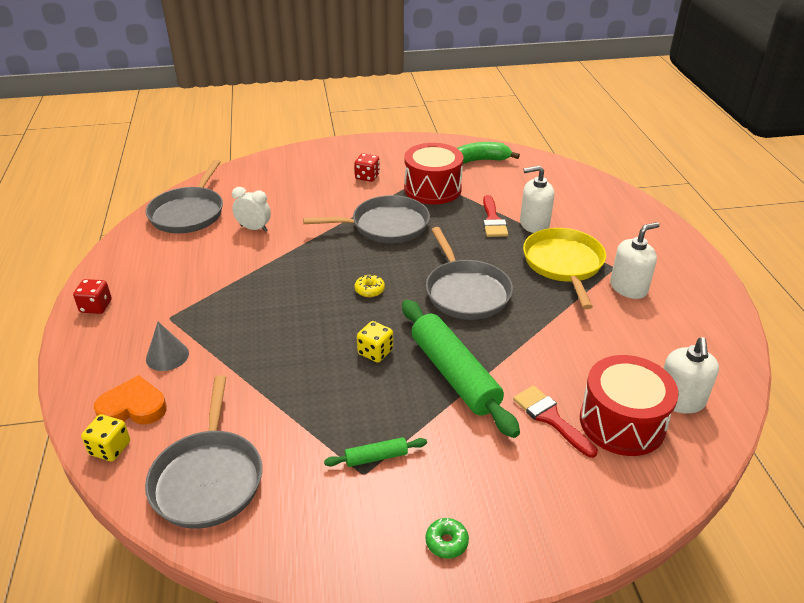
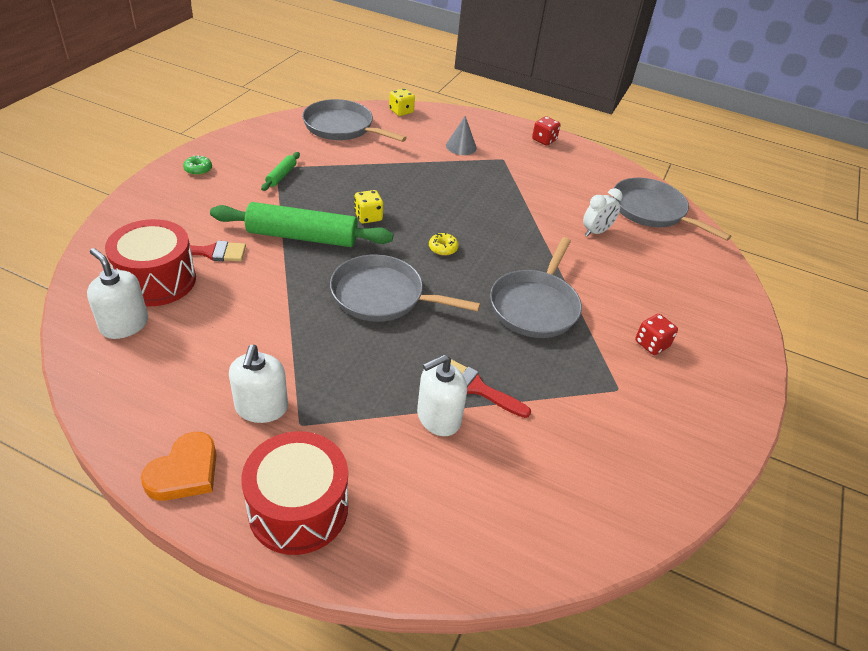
camera: 120 degrees right, 5 degrees up
(133, 407) = (426, 125): orange heart -> orange heart (185, 472)
(432, 189) = (585, 381): red drum -> red drum (298, 508)
(480, 160) = (631, 473): green banana -> none
(534, 224) = (438, 417): white soap dispenser -> white soap dispenser turned 150 degrees counterclockwise
(563, 264) = (348, 387): yellow pan -> none

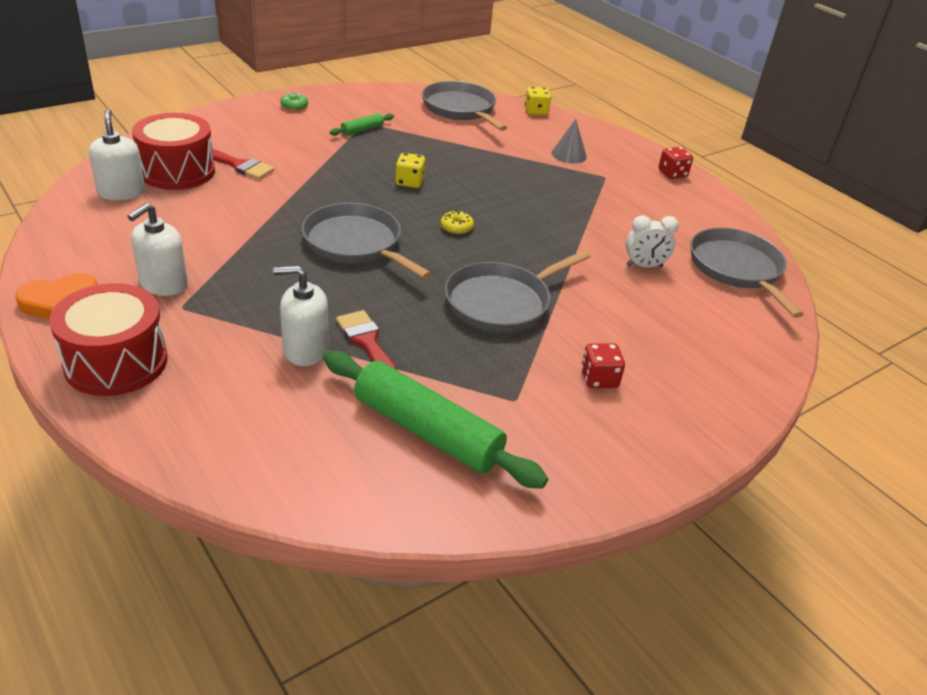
camera: 30 degrees right, 5 degrees down
(302, 237) = (331, 178): green rolling pin -> green rolling pin (427, 431)

